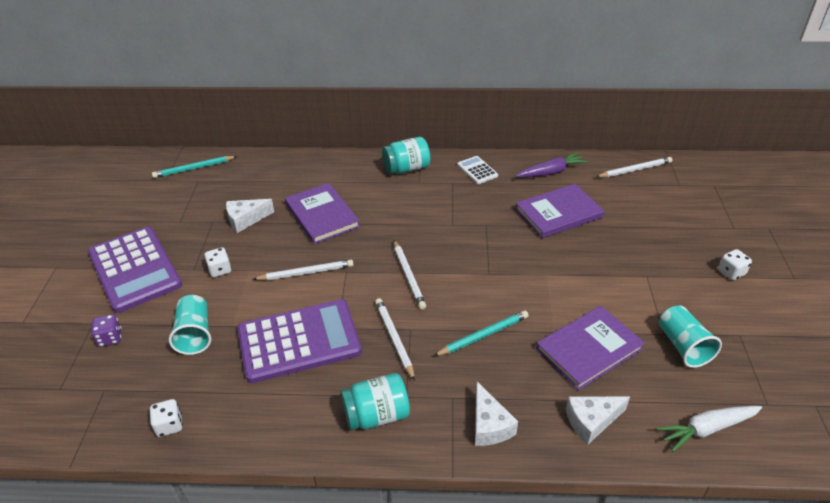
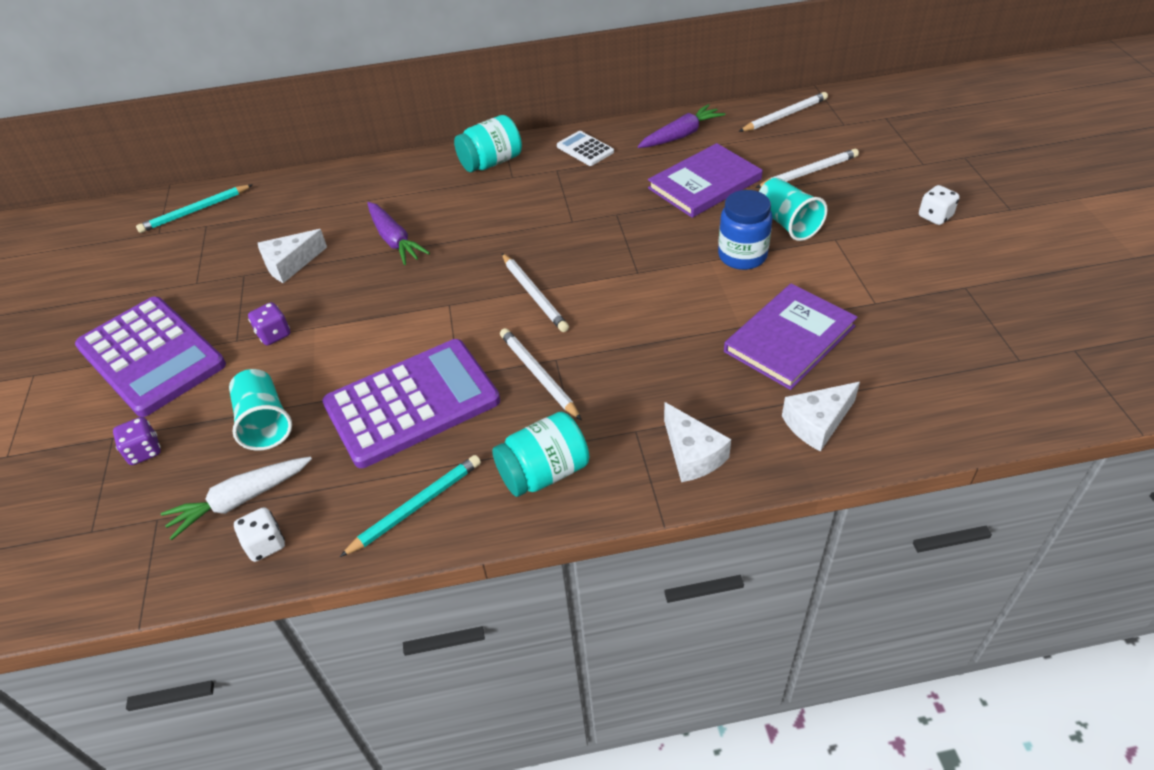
camera: 10 degrees left, 5 degrees up
(220, 270) = (274, 334): white dice -> purple dice
(306, 273) = (395, 316): white pencil -> white pencil (808, 172)
(322, 215) = (394, 240): purple book -> purple carrot
(483, 335) = (652, 348): turquoise pencil -> turquoise pencil (416, 507)
(571, 276) = (742, 256): none -> blue jar
(683, 346) = (902, 313): turquoise cup -> turquoise cup (787, 223)
(707, 429) = (957, 403): white carrot -> white carrot (240, 500)

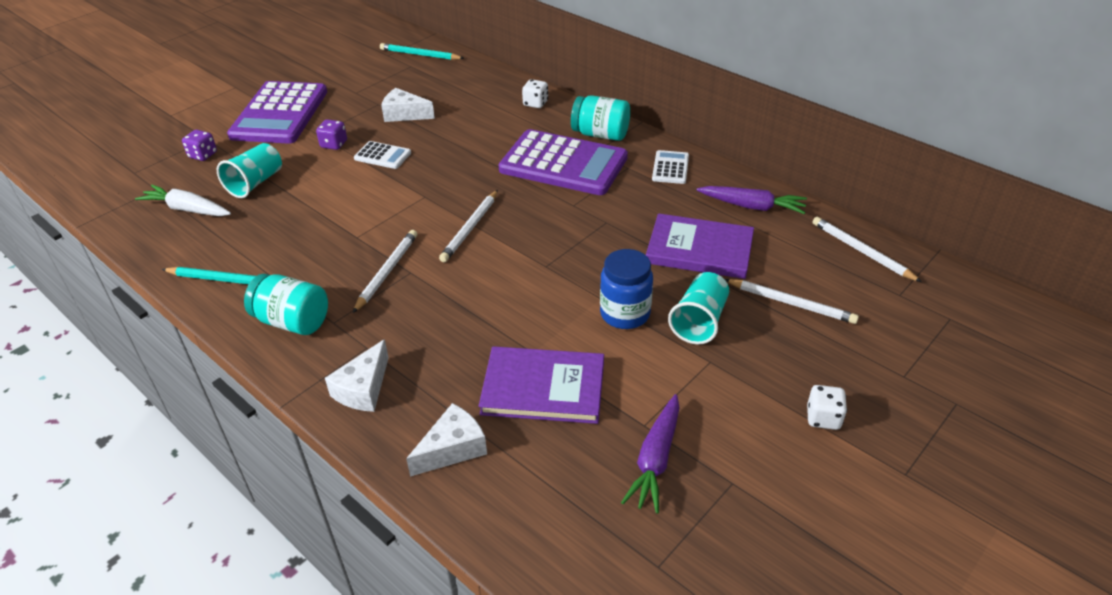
camera: 50 degrees right, 5 degrees down
(265, 544) = (159, 237): white dice -> white dice (535, 103)
(343, 307) = (382, 156): none -> white calculator
(394, 240) = (468, 140): purple carrot -> purple carrot (655, 459)
(412, 403) = (315, 230): purple calculator -> purple calculator (563, 164)
(784, 115) = (862, 251): white pencil -> white pencil turned 150 degrees counterclockwise
(817, 423) = (452, 449): white cheese -> white cheese turned 120 degrees clockwise

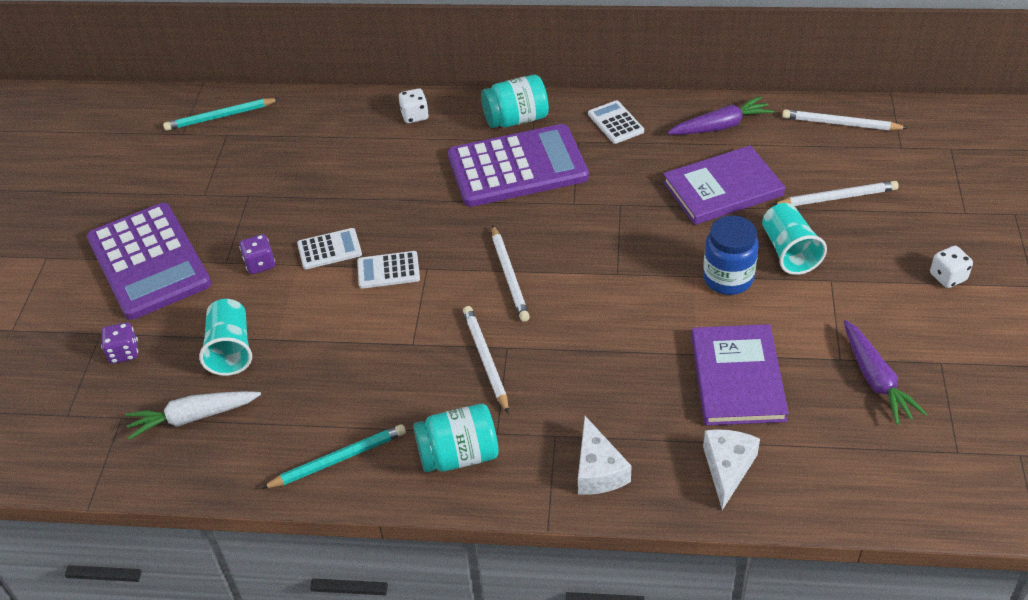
camera: 35 degrees left, 5 degrees up
(400, 185) = (388, 270): none -> white calculator
(404, 114) = (293, 193): white cheese -> none
(543, 388) = (737, 378): purple book -> purple book turned 60 degrees counterclockwise

